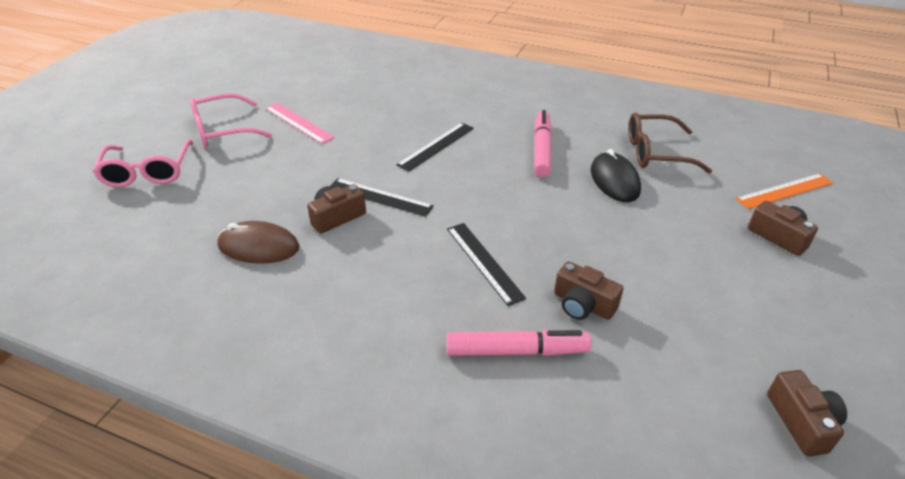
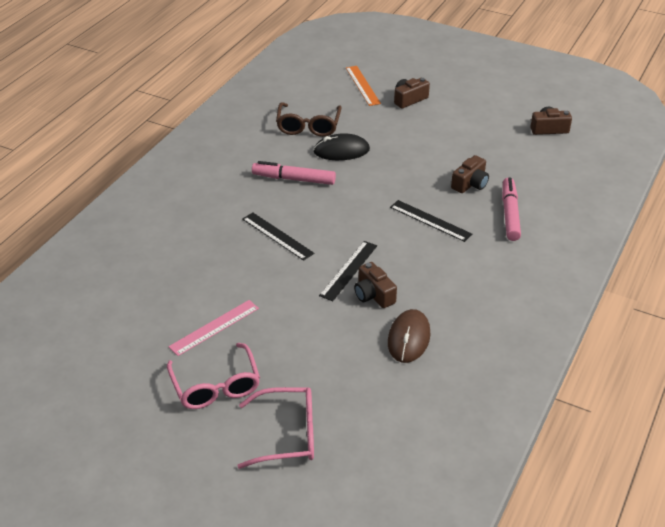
camera: 85 degrees left, 0 degrees up
(484, 262) = (430, 220): black ruler -> black ruler turned 60 degrees clockwise

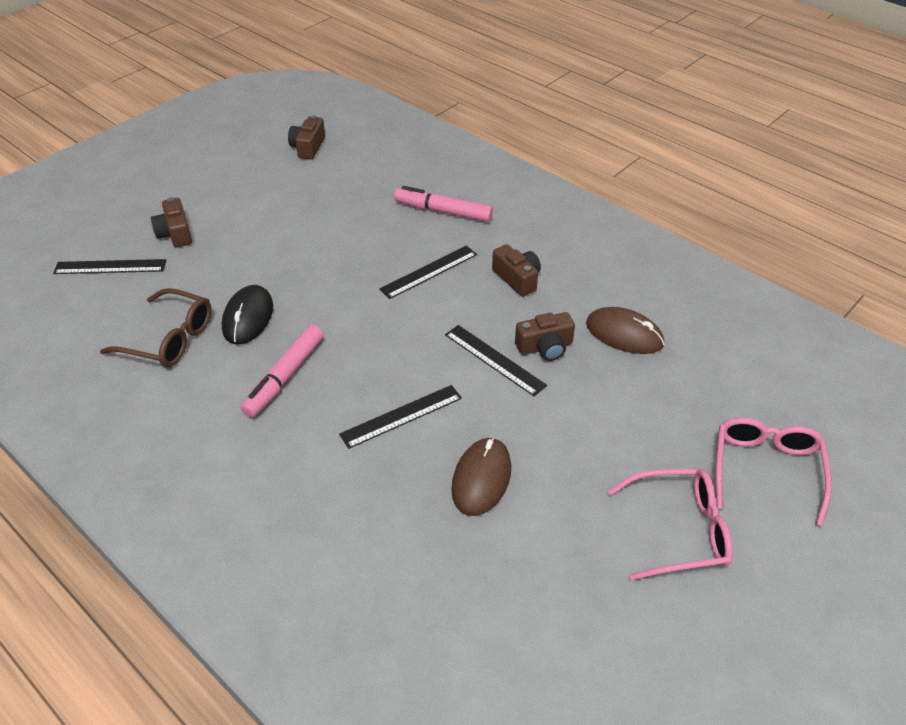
camera: 75 degrees left, 5 degrees up
(214, 327) = (568, 516): pink ruler -> none
(235, 282) = (481, 478): none -> brown mouse
(362, 85) = (110, 267): orange ruler -> black ruler
(470, 184) = (376, 226): brown camera -> brown camera (517, 279)

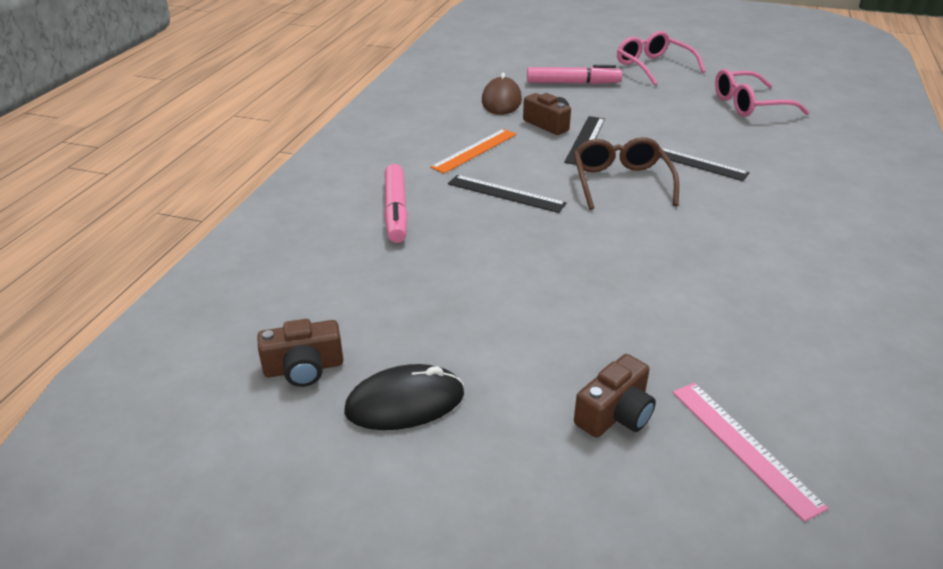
camera: 115 degrees left, 10 degrees down
(110, 267) = (744, 446): black ruler -> pink ruler
(169, 339) = (778, 319): brown glasses -> brown glasses (620, 182)
(248, 317) = (685, 277): black mouse -> black mouse (405, 402)
(284, 377) = (725, 226): pink marker -> pink marker (573, 83)
(481, 478) = (700, 122): brown mouse -> none
(517, 279) = (474, 150): brown camera -> orange ruler
(766, 470) = (578, 52): pink glasses -> pink glasses (749, 105)

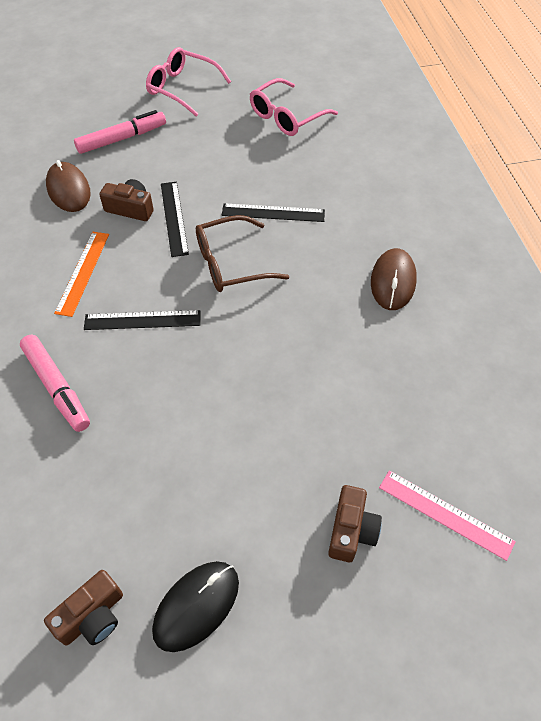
camera: 30 degrees left, 20 degrees up
(620, 182) = (231, 263): brown glasses -> brown glasses turned 75 degrees counterclockwise
(797, 243) = (393, 281): none -> brown mouse

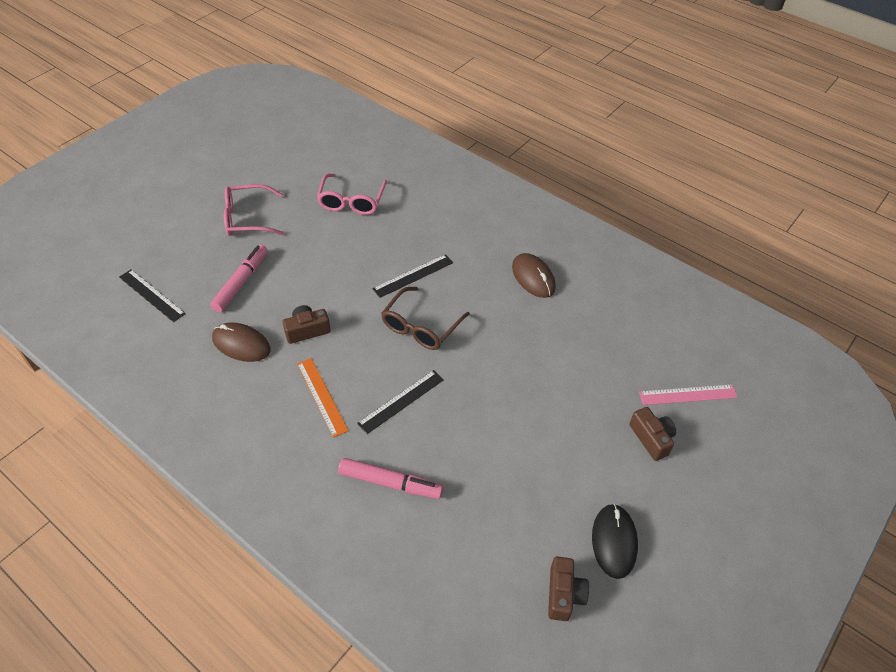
camera: 40 degrees left, 5 degrees down
(174, 218) = (347, 318): black ruler -> black ruler (152, 295)

